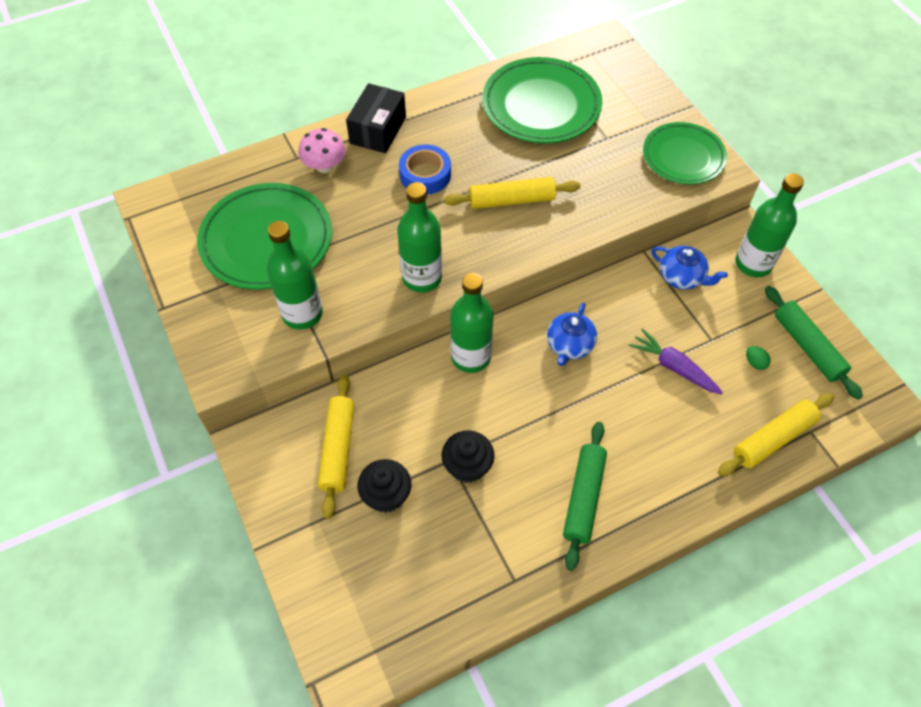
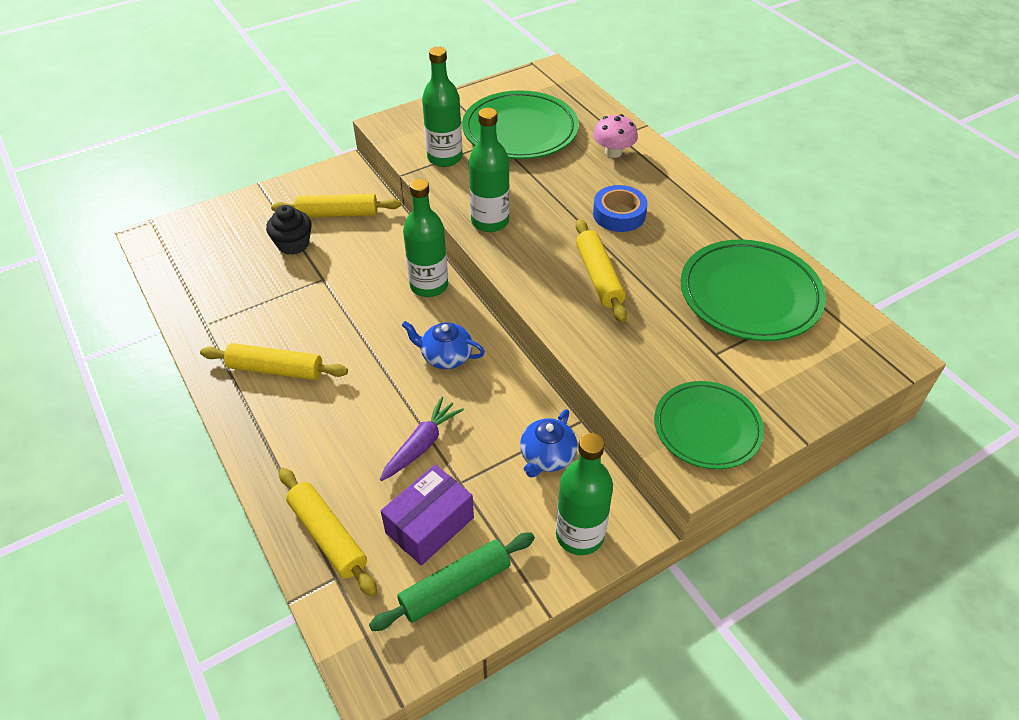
camera: 85 degrees right, 10 degrees down
(378, 130) = (670, 179): black box -> none
(467, 466) = (315, 290): black cupcake -> none
(583, 497) = (276, 369): green rolling pin -> yellow rolling pin
(755, 362) = (430, 525): green egg -> purple box

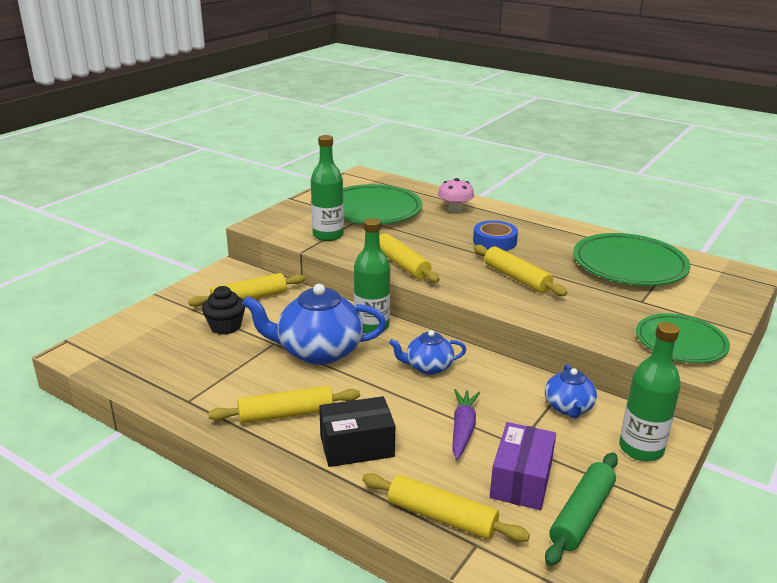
camera: 25 degrees left, 20 degrees down
(311, 429) = (356, 446): none -> black box
(356, 302) = (318, 351): none -> blue teapot
(490, 221) = (402, 264): green bottle -> yellow rolling pin

